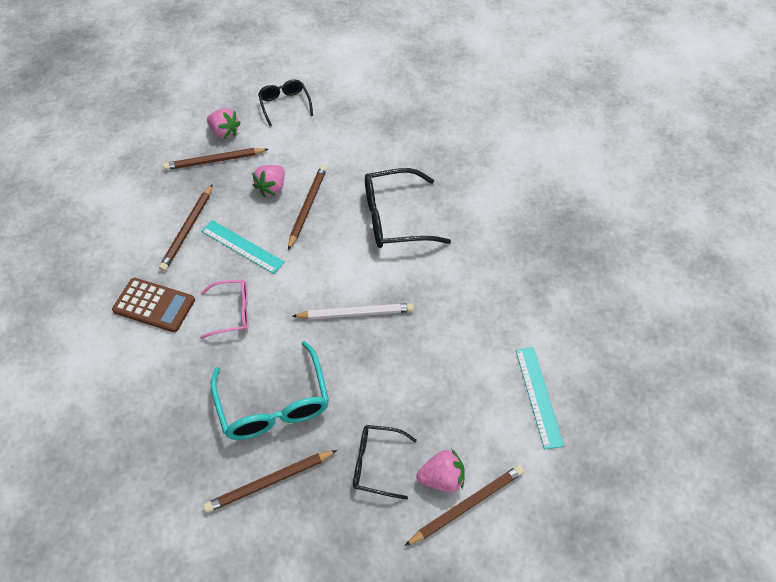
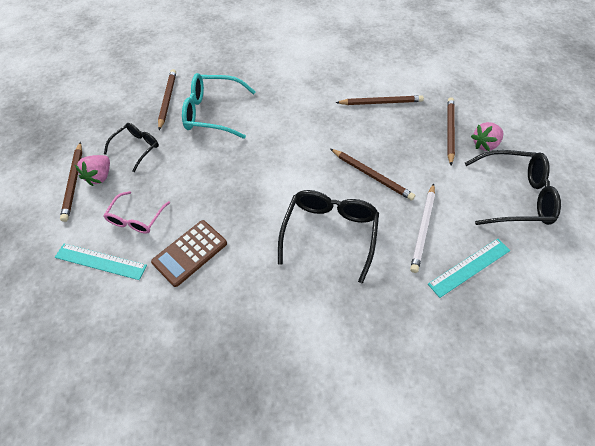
camera: 115 degrees right, 0 degrees up
(154, 305) = (321, 76): brown calculator -> brown calculator (190, 253)
(188, 229) = (380, 102): brown pencil -> brown pencil turned 135 degrees clockwise
(232, 312) = (293, 110): pink glasses -> pink glasses (136, 219)
(242, 246) = (349, 127): turquoise ruler -> turquoise ruler (469, 267)
(272, 188) = (403, 159): pink strawberry -> none
(285, 104) = (514, 196): black glasses -> black glasses, size x1.67
(355, 313) = (250, 173): white pencil -> white pencil (423, 228)

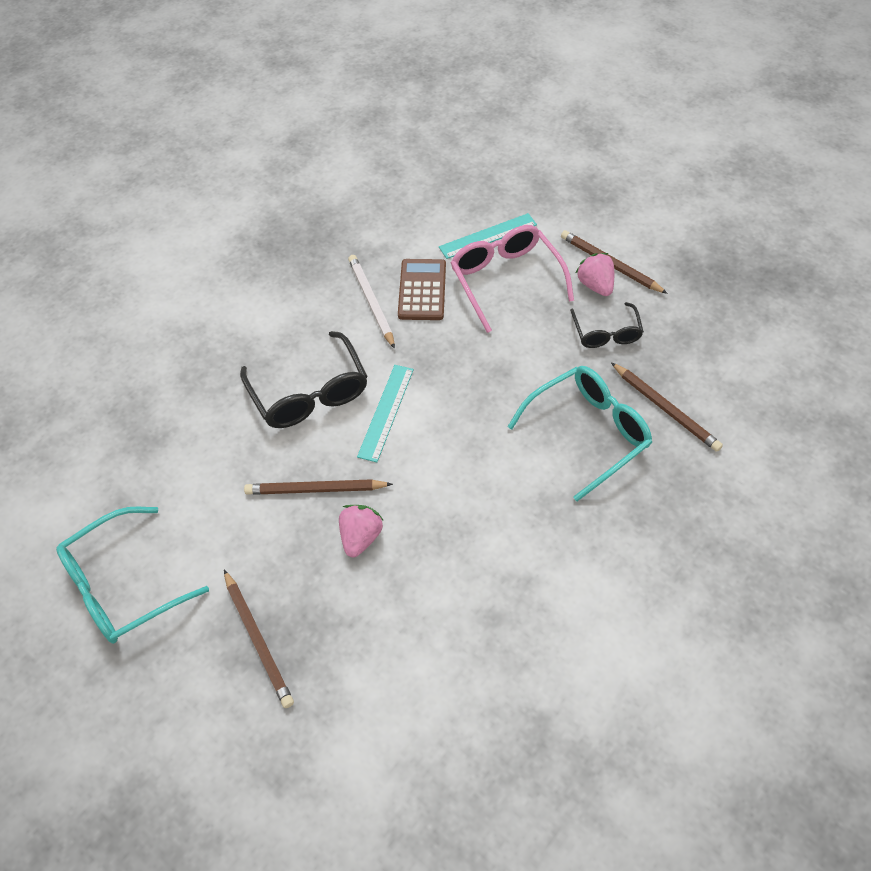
camera: 140 degrees right, 0 degrees up
(136, 219) = (505, 280): pink glasses -> pink glasses, size x1.67
(380, 102) = (392, 621): brown pencil -> none
(423, 228) = (214, 465): white pencil -> white pencil (371, 302)
(469, 267) = (143, 456): turquoise ruler -> turquoise ruler (386, 412)
(484, 144) = (196, 650): pink strawberry -> pink strawberry (361, 537)
(514, 196) = (122, 586): black glasses -> turquoise glasses

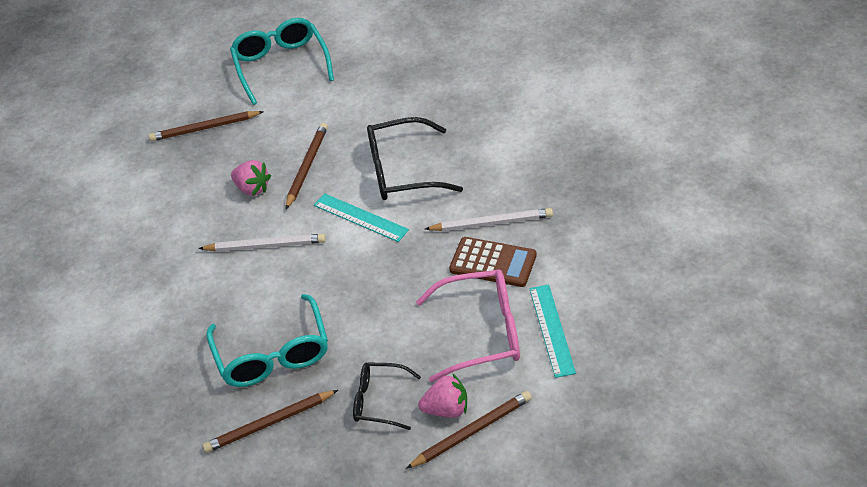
camera: 110 degrees right, 10 degrees down
(448, 490) = (265, 246): none -> white pencil

